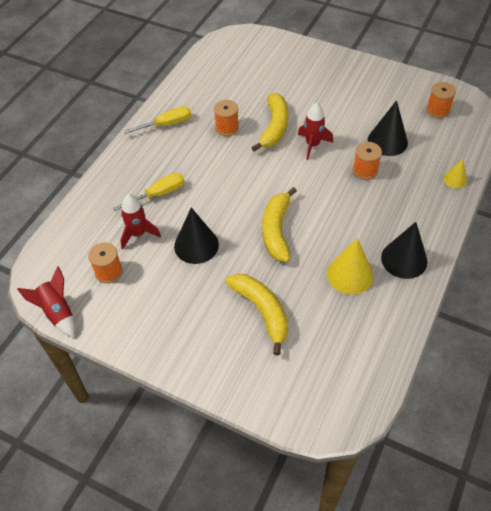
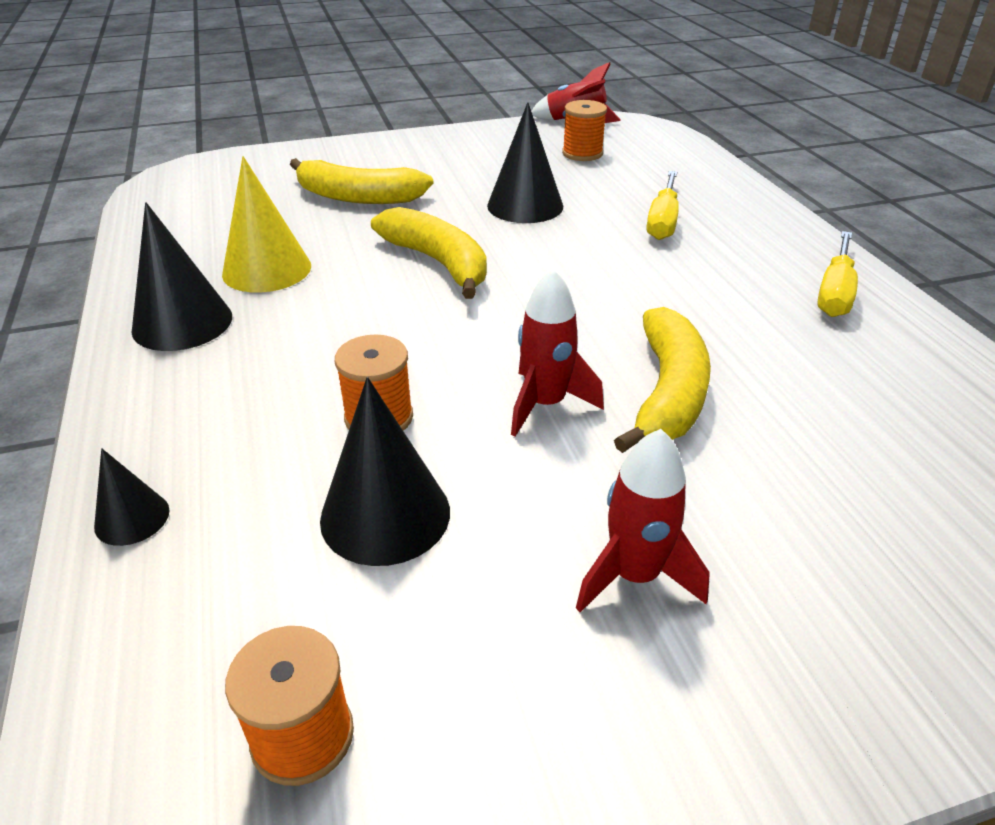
camera: 135 degrees right, 15 degrees down
(138, 234) = (611, 185): red rocket -> red rocket (634, 576)
(227, 128) = (742, 342): orange spool -> none
(274, 127) = (667, 393): yellow banana -> yellow banana turned 135 degrees counterclockwise
(455, 179) = (132, 518): yellow cone -> black cone

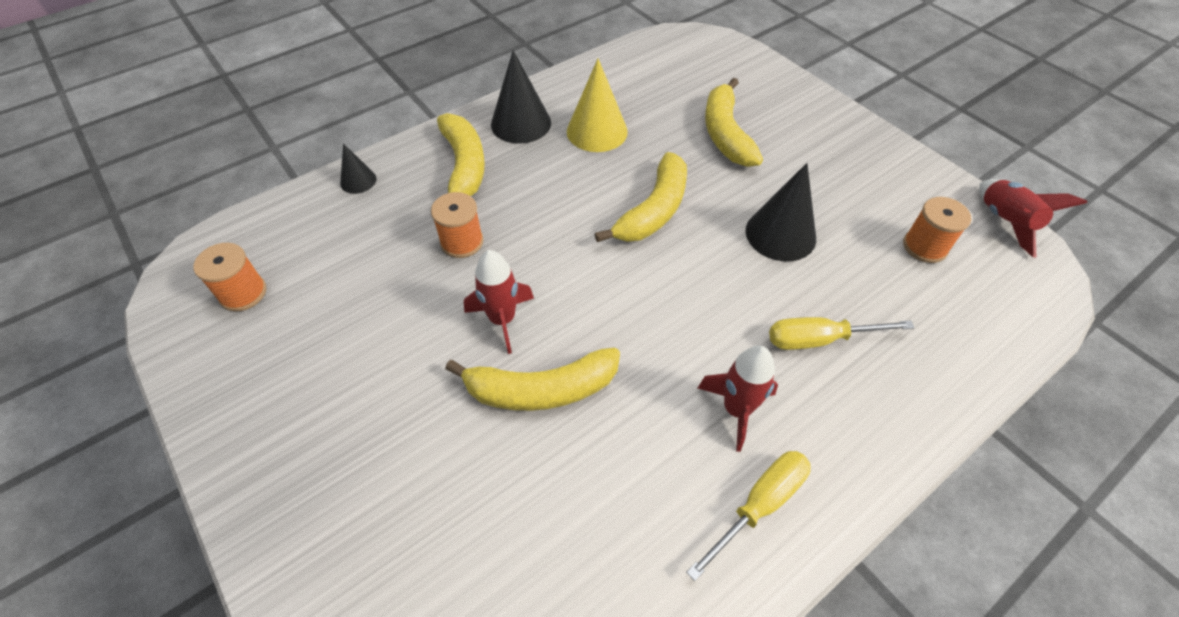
camera: 70 degrees right, 15 degrees up
(221, 390) = (464, 167): none -> yellow banana
(385, 515) = (381, 274): black cone -> none
(634, 576) = (357, 402): red rocket -> red rocket (736, 409)
(835, 292) = (759, 505): yellow screwdriver -> yellow screwdriver turned 135 degrees clockwise

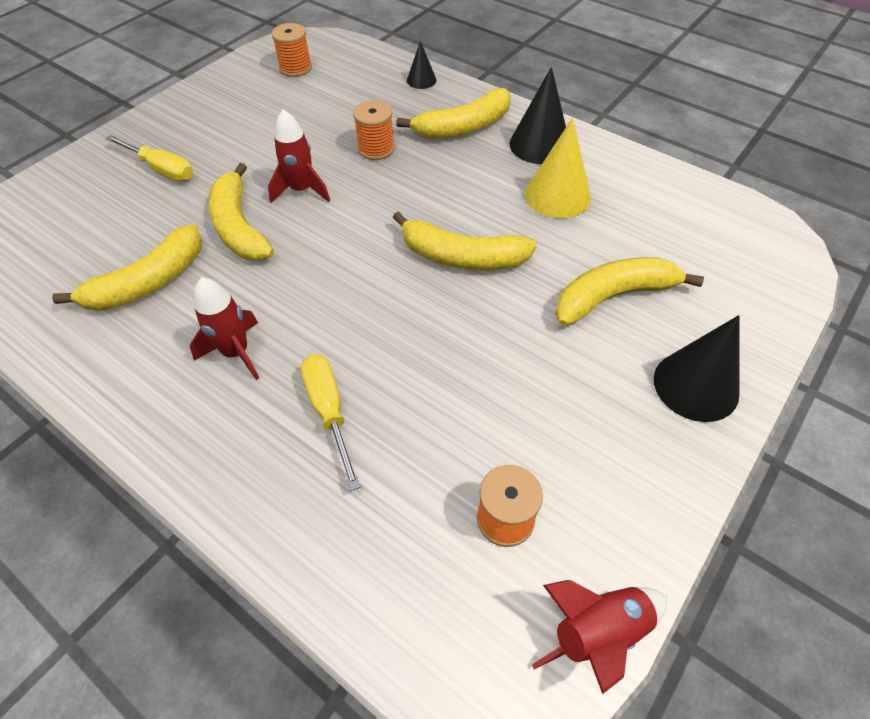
camera: 75 degrees right, 0 degrees up
(606, 497) = (148, 282): none -> yellow banana
(759, 505) = (144, 379): yellow screwdriver -> yellow screwdriver (162, 169)
(780, 234) = (469, 365): black cone -> black cone (696, 385)

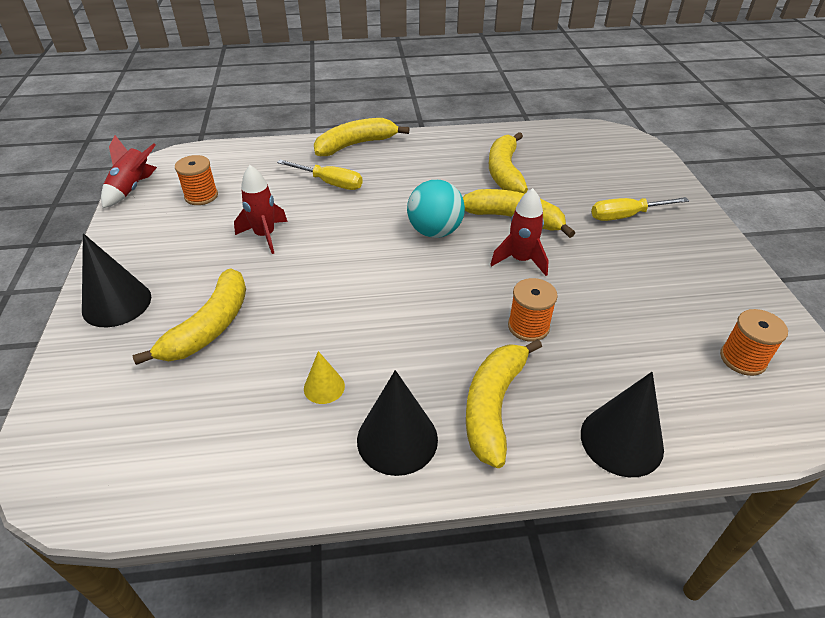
camera: 135 degrees right, 10 degrees down
(236, 352) = (409, 176): red rocket -> red rocket (265, 236)
(321, 261) = (435, 231): none -> turquoise ball
(421, 80) = (621, 440): black cone -> black cone, size x1.83
(462, 257) = (348, 287): yellow banana -> yellow banana (355, 145)
(557, 196) = (324, 387): yellow cone -> yellow cone, size x0.55

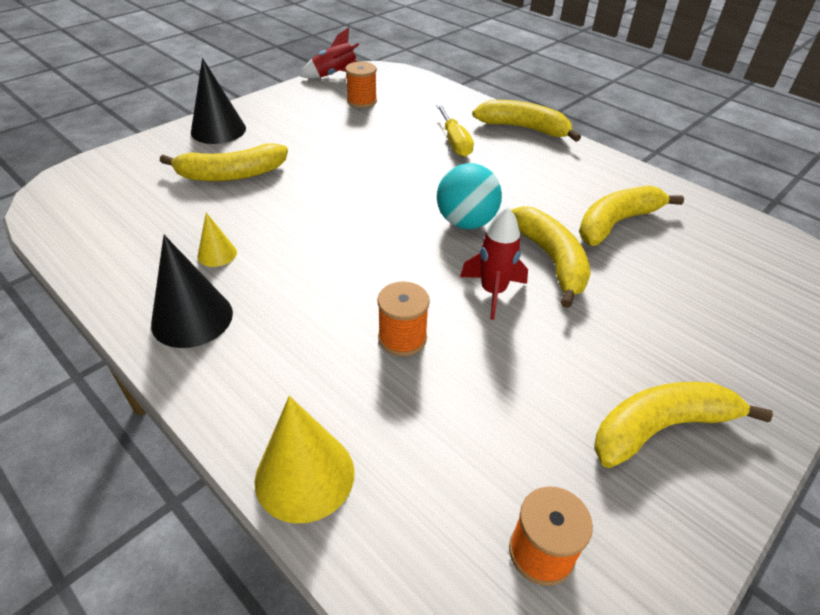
camera: 50 degrees right, 0 degrees up
(265, 236) = (352, 147): red rocket -> none
(493, 406) = (275, 359): yellow banana -> yellow banana (660, 428)
(621, 440) = (305, 475): black cone -> yellow cone
(626, 216) = (675, 340): yellow screwdriver -> none

